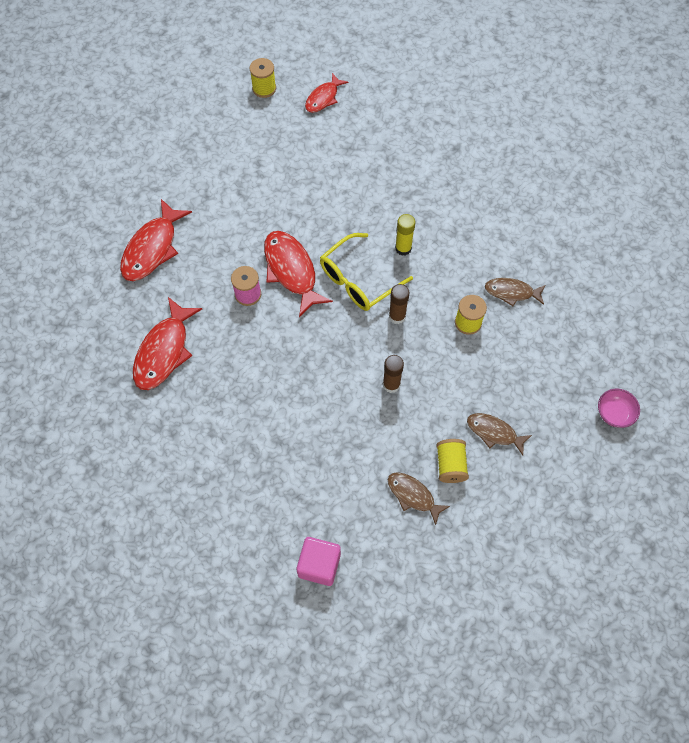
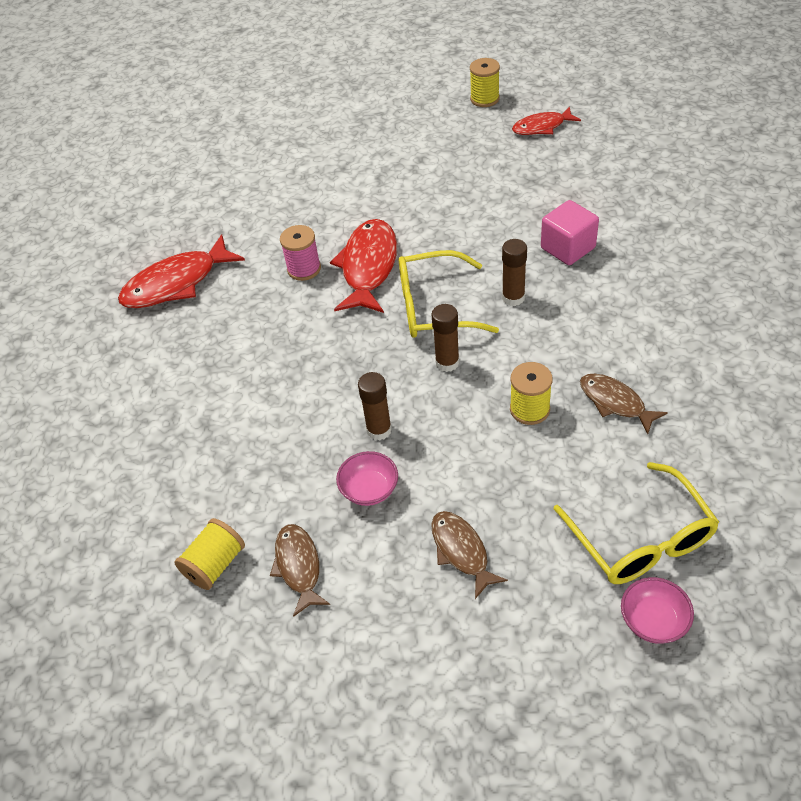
camera: 40 degrees right, 15 degrees down
(152, 248) = (251, 191): red fish -> none
(319, 565) = (127, 579): pink cube -> pink cube (568, 248)
(403, 248) = (513, 298): yellow glue stick -> brown glue stick
(416, 426) = (369, 489): none -> pink bowl
(450, 465) = (374, 558): yellow spool -> yellow spool (215, 564)
(579, 370) = (641, 539): none -> yellow glasses

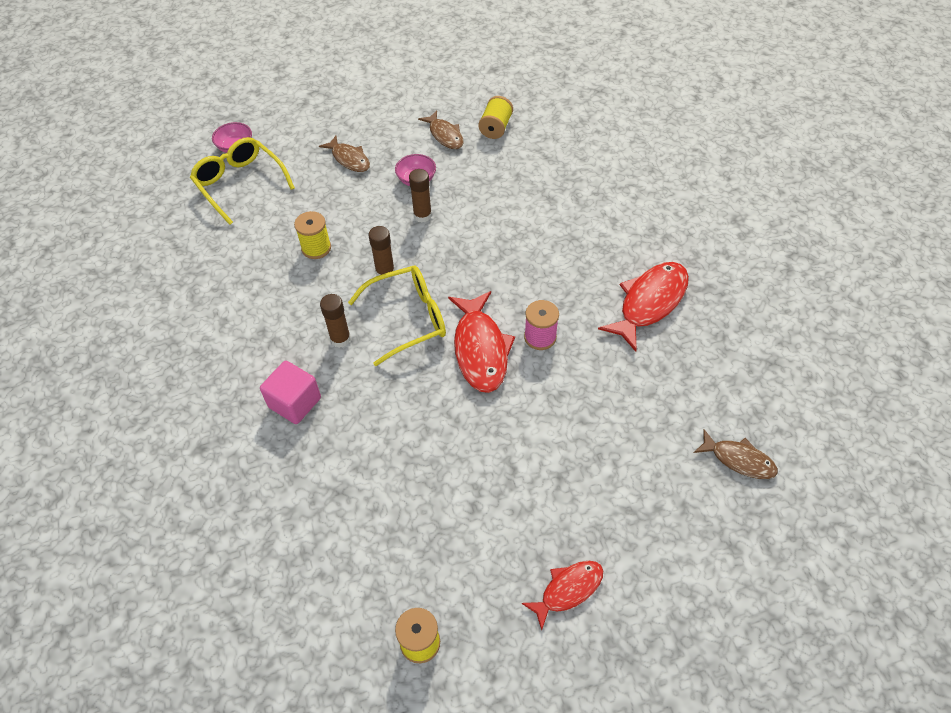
camera: 160 degrees right, 5 degrees up
(542, 127) = (336, 591): red fish -> red fish (568, 590)
(615, 402) = (253, 263): brown fish -> brown fish (738, 460)

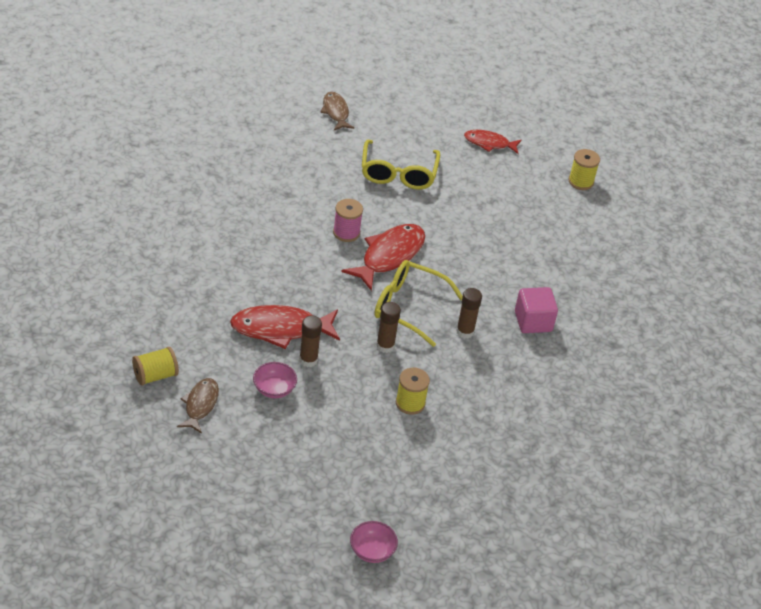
camera: 140 degrees left, 10 degrees down
(240, 183) = (406, 510): yellow glasses -> yellow glasses (398, 173)
(349, 159) = (298, 453): brown fish -> none
(649, 303) = (257, 194): red fish -> red fish (280, 329)

